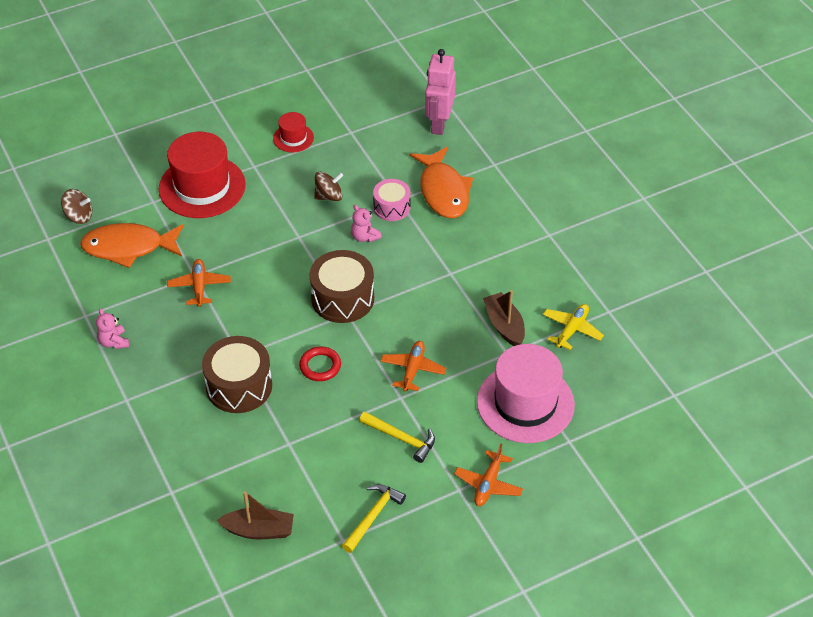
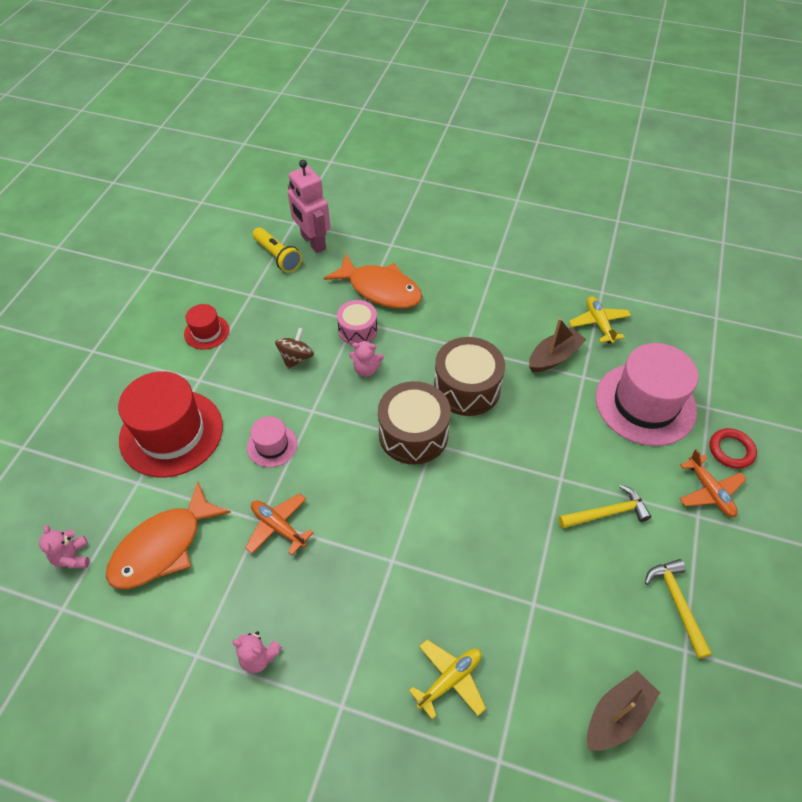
camera: 45 degrees left, 5 degrees up
(79, 216) = (72, 557): brown spinning top -> pink teddy bear
(194, 436) = (449, 680): none -> yellow plane
(239, 386) = (427, 590): brown drum -> brown drum (467, 388)
(250, 238) = (272, 445): none -> pink hat
(320, 366) = (469, 508): red ring -> red ring (731, 450)
(401, 117) = (277, 256): none -> yellow flashlight
(413, 370) = (540, 447): orange plane -> none
(504, 325) = (554, 357): brown boat -> brown boat turned 120 degrees clockwise

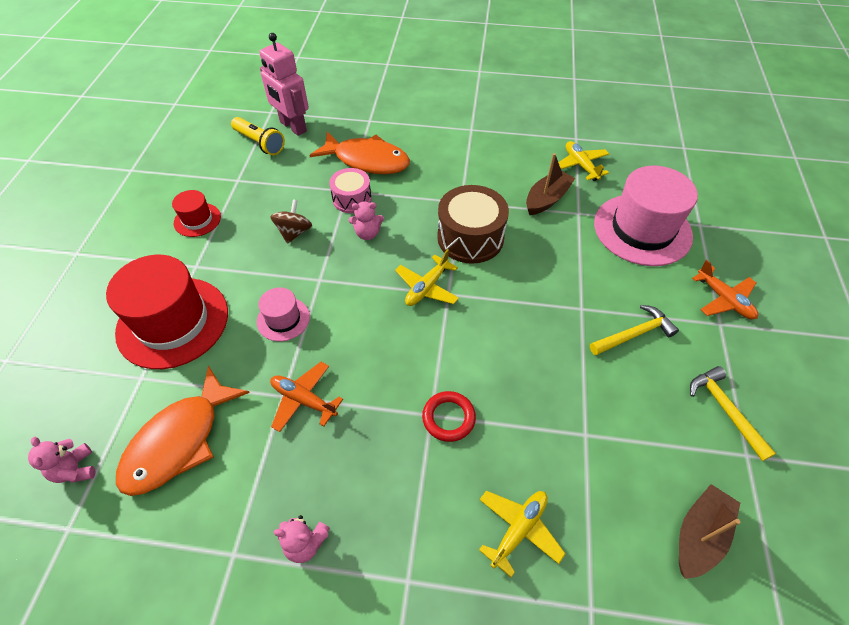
camera: 10 degrees left, 0 degrees up
(413, 434) = (427, 287): brown drum -> yellow plane
(731, 450) = (732, 260): red ring -> red ring (448, 418)

